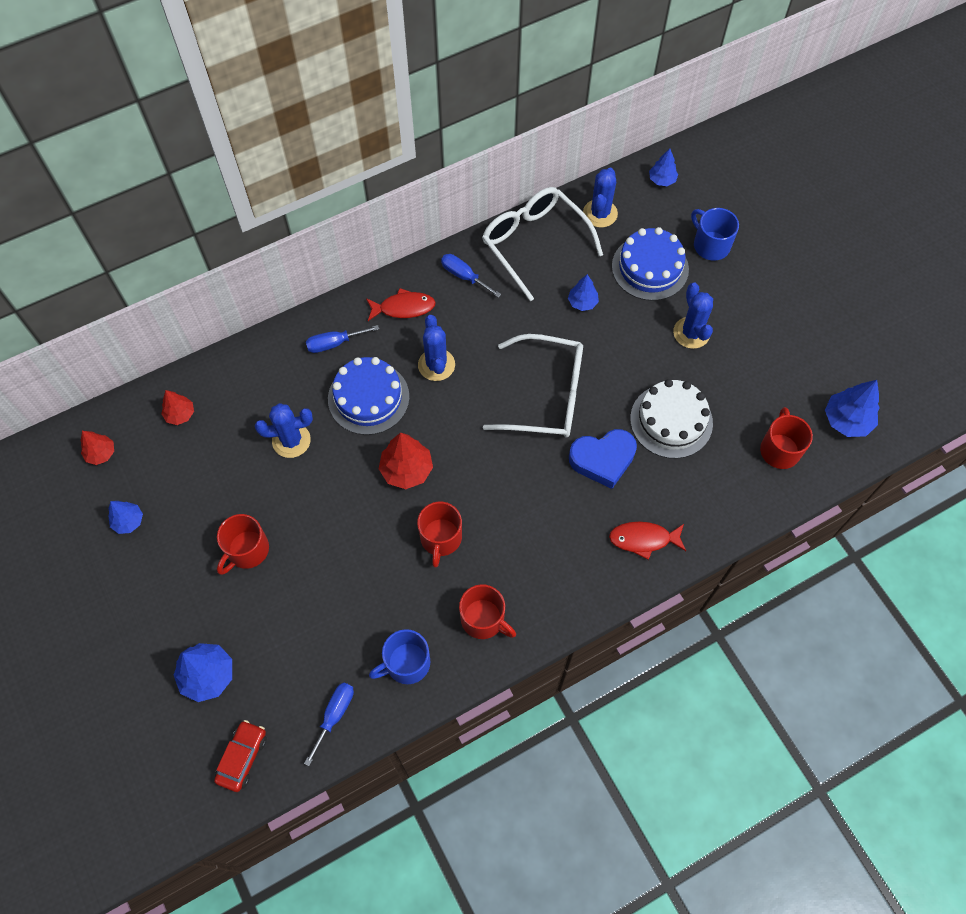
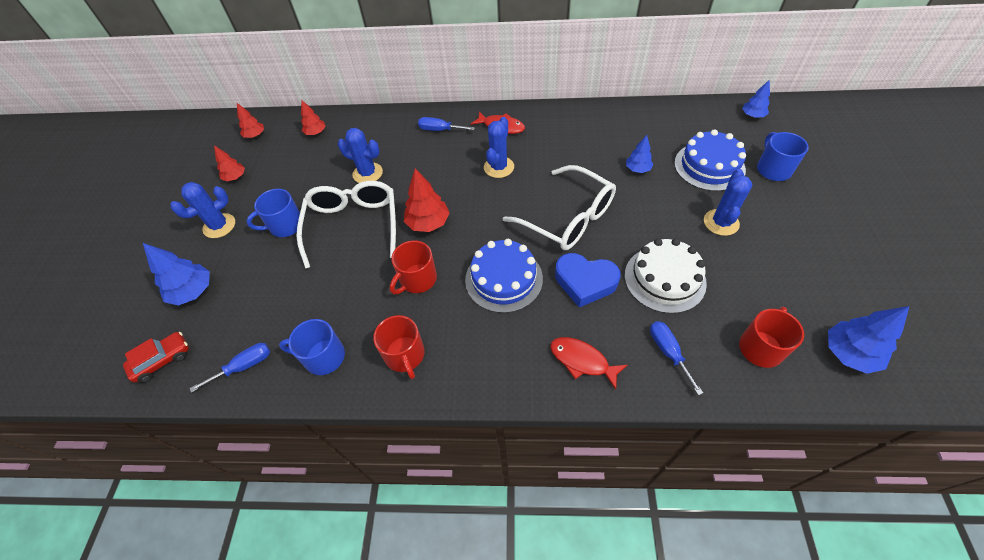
camera: 35 degrees right, 10 degrees down
(128, 521) = (235, 177): blue tree -> red tree
(247, 550) = (285, 225): red mug -> blue mug
(368, 398) = (437, 169): blue cake -> blue cake (503, 279)
(464, 276) = (557, 123): blue screwdriver -> blue screwdriver (668, 352)
(534, 243) = (623, 121): white glasses -> white glasses (353, 225)
(600, 213) = (687, 120): blue cactus -> blue cactus (219, 226)

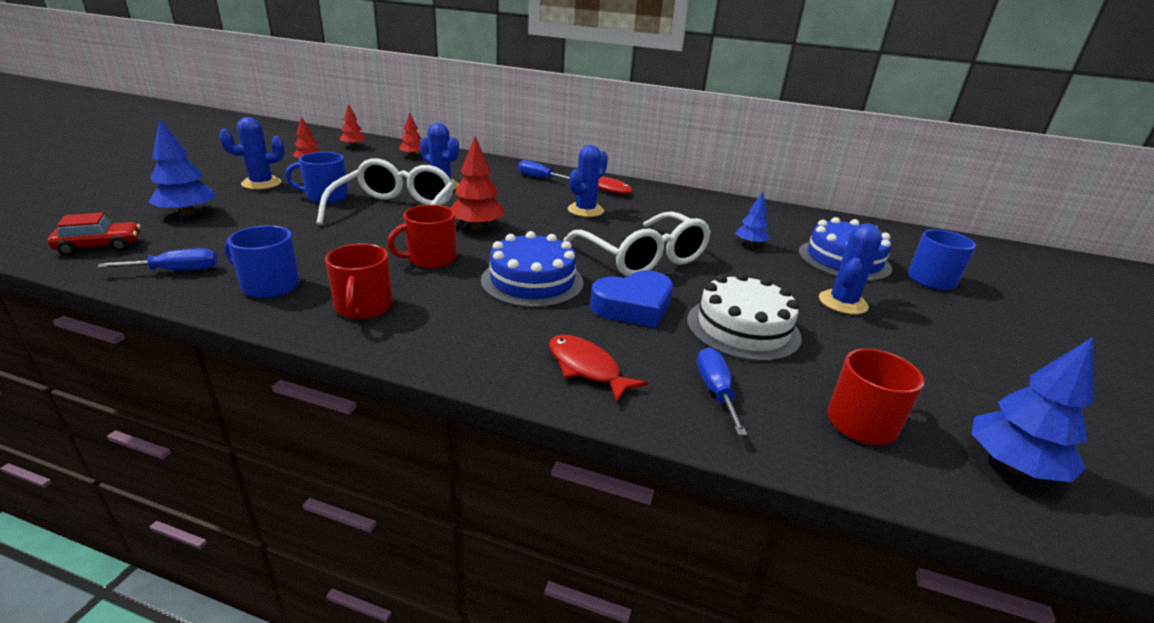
camera: 10 degrees right, 25 degrees down
(585, 282) = (633, 306): blue heart -> blue heart turned 60 degrees counterclockwise
(752, 115) = (914, 238): blue tree -> none

